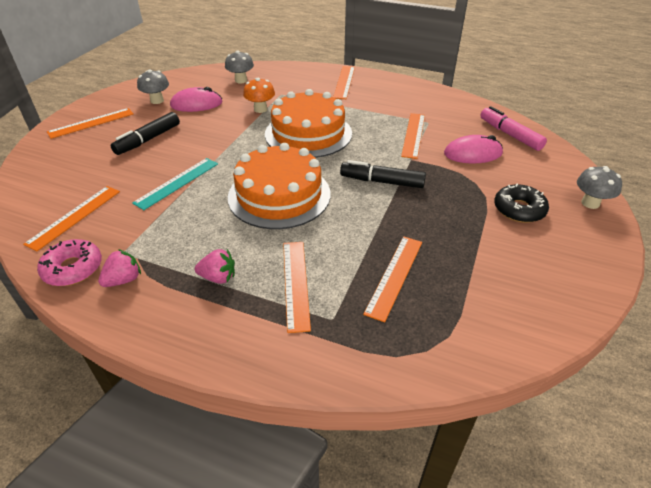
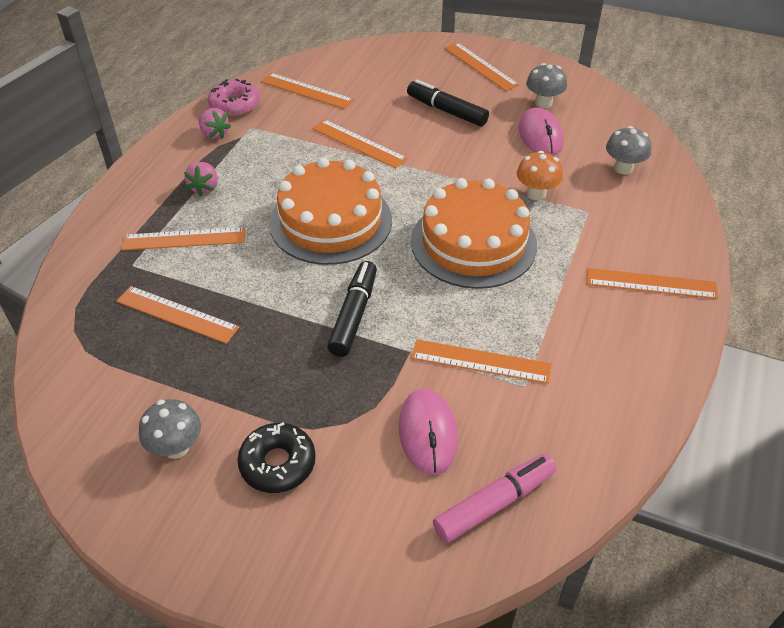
camera: 90 degrees right, 5 degrees up
(177, 183) = (358, 143): turquoise ruler -> orange ruler
(590, 203) = (283, 571): grey mushroom -> grey mushroom (176, 447)

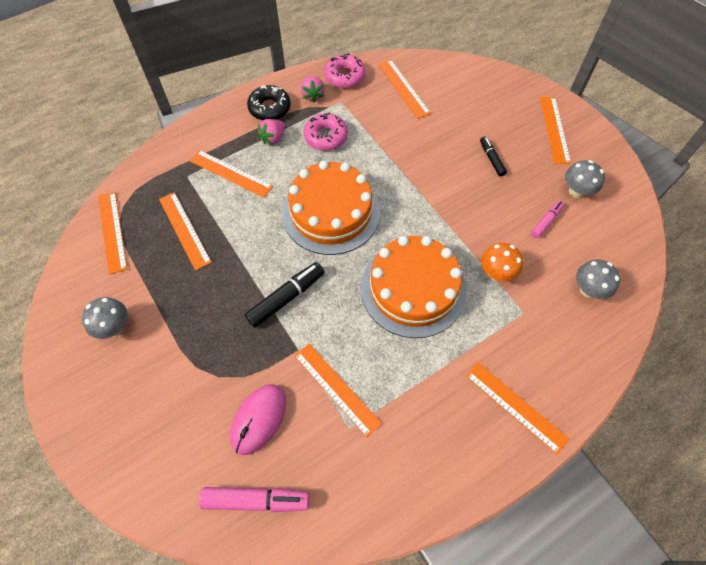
camera: 35 degrees right, 15 degrees up
(263, 162) = (326, 136): none -> pink donut
(277, 463) = (158, 378): black donut -> black donut (269, 108)
(358, 143) = (402, 155): orange ruler -> orange ruler (112, 231)
(446, 111) = (491, 159): black marker -> black marker, size x0.59
(540, 135) = (546, 221): pink mouse -> pink marker

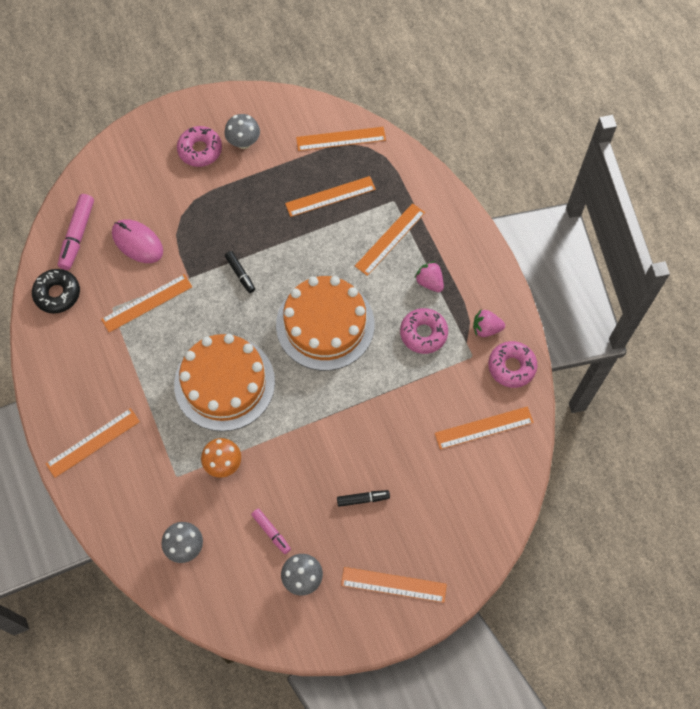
camera: 100 degrees right, 5 degrees up
(125, 374) = (200, 150): none -> pink donut
(269, 108) = (473, 283): black donut -> black donut (57, 294)
(286, 298) = (240, 274): black marker -> black marker, size x0.59

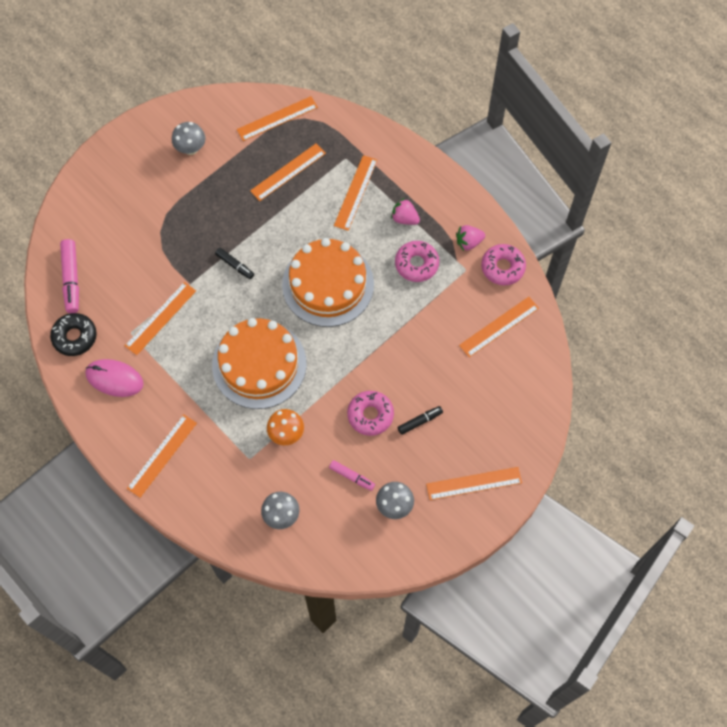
camera: 20 degrees left, 0 degrees up
(137, 242) = (130, 268): pink mouse -> pink mouse (114, 379)
(200, 150) = (153, 168): pink donut -> pink donut (370, 415)

